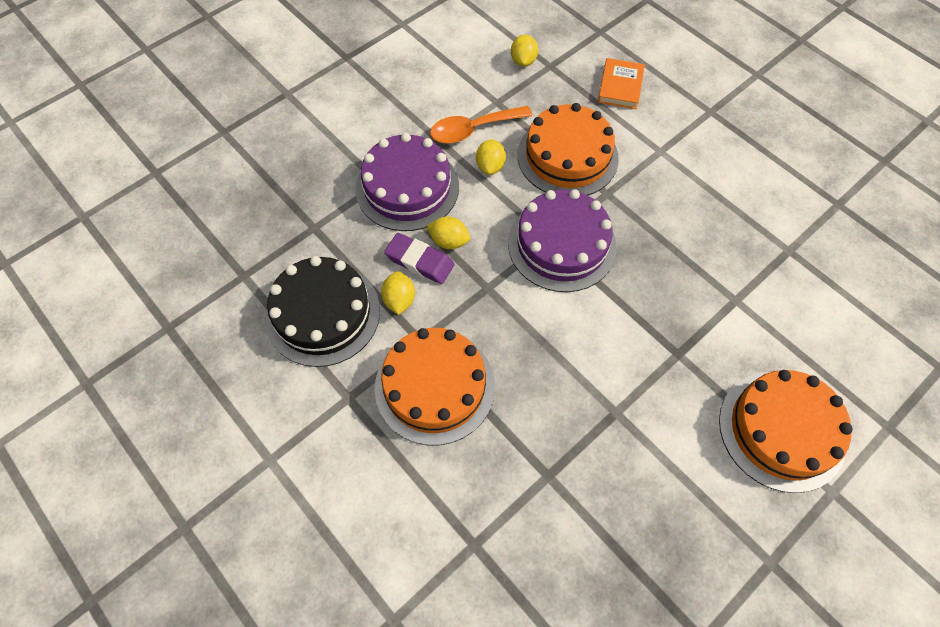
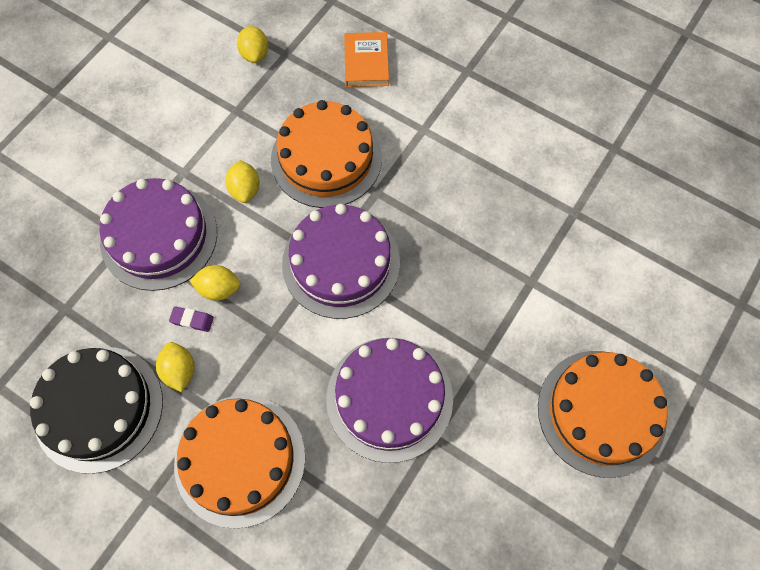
camera: 15 degrees left, 5 degrees up
(420, 261) = (192, 320): purple eraser -> purple eraser, size x0.55
(473, 129) = (217, 150): orange spoon -> none
(581, 368) = (389, 398): none -> purple cake

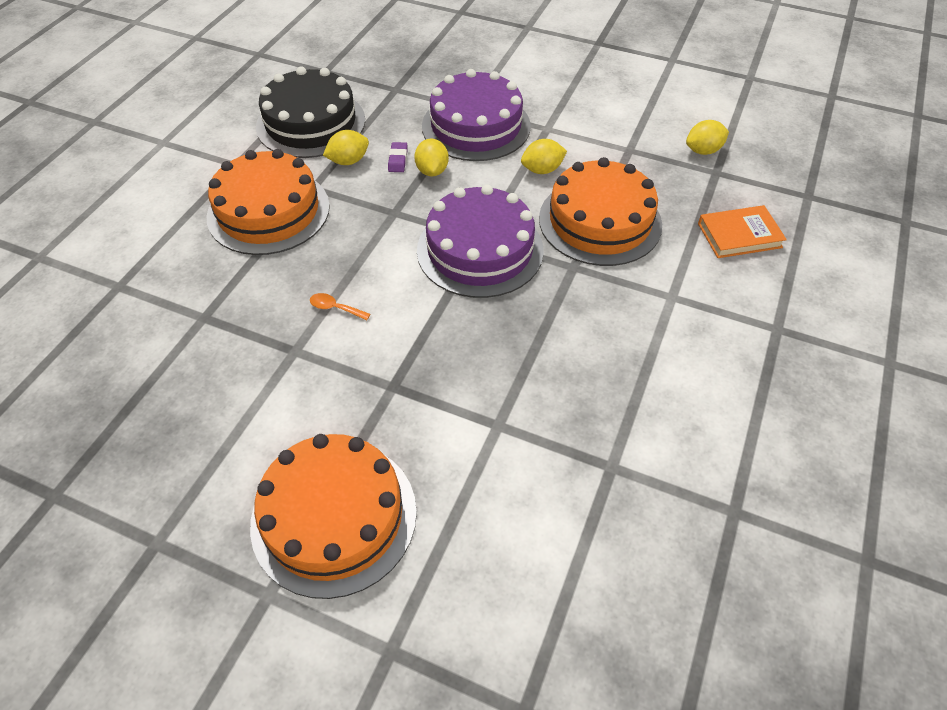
camera: 80 degrees right, 15 degrees down
(389, 398) = (335, 308): purple cake -> orange spoon

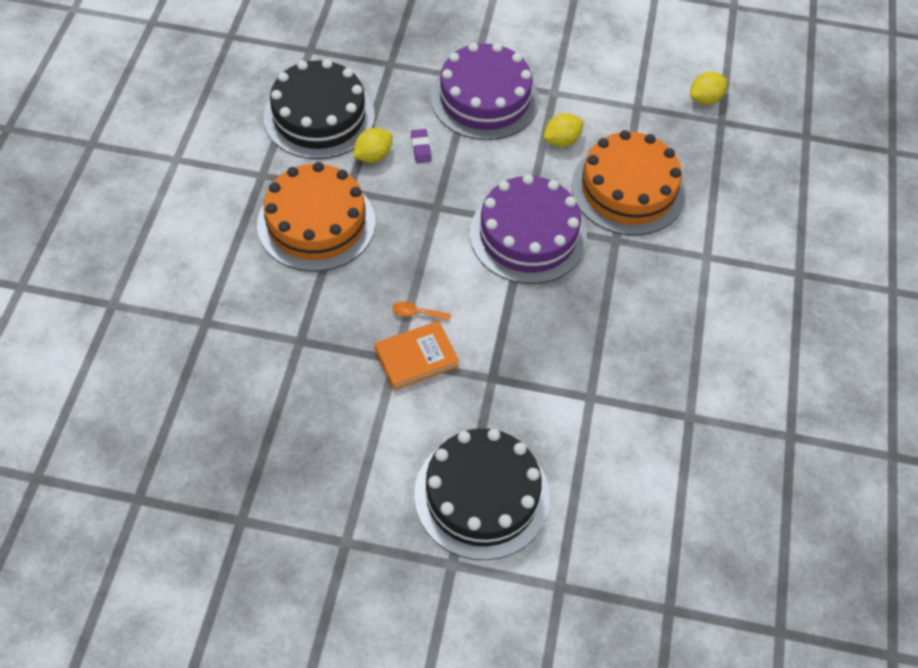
camera: 15 degrees left, 5 degrees up
(334, 516) = (481, 495): orange cake -> black cake
(432, 171) = (458, 156): yellow lemon -> none
(739, 235) = (753, 186): orange book -> orange book (416, 358)

